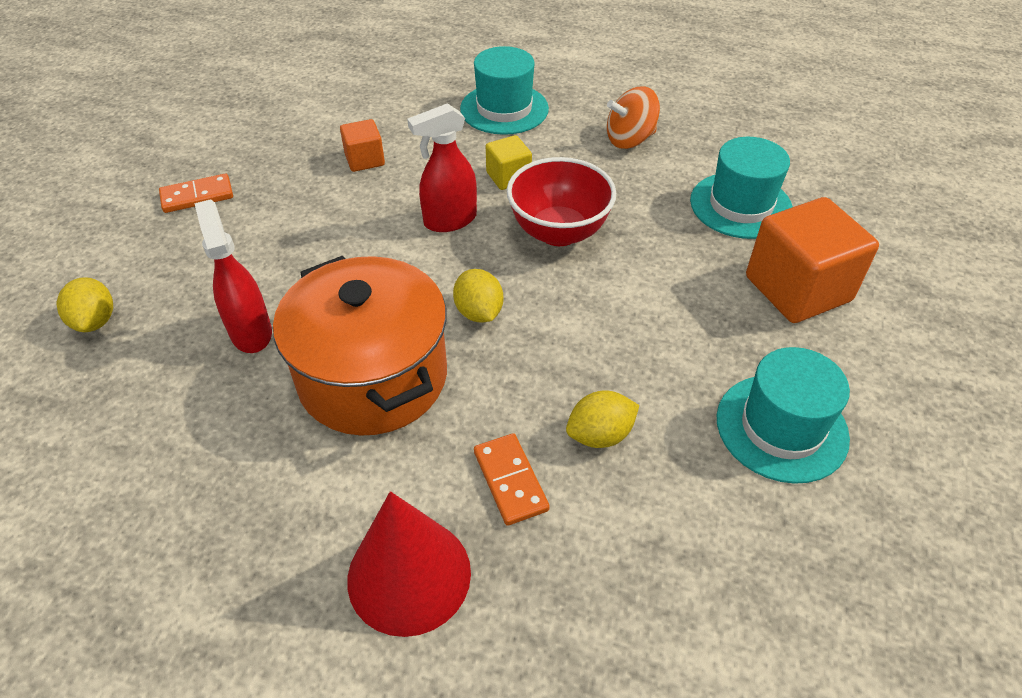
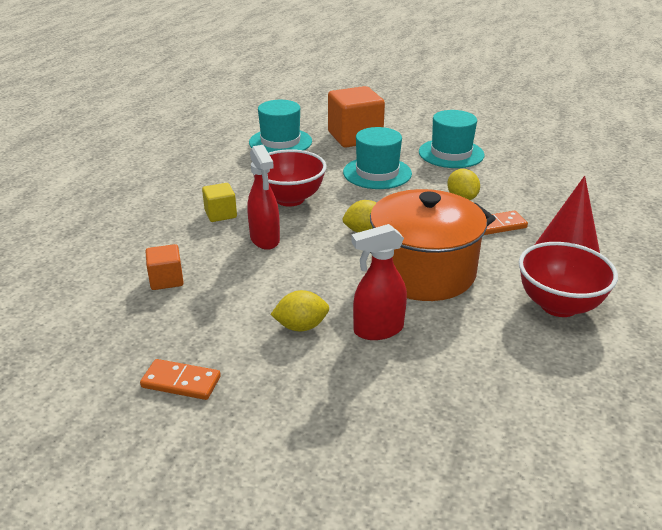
camera: 85 degrees left, 15 degrees down
(95, 321) = (358, 429): yellow lemon -> yellow lemon (301, 326)
(197, 196) = (181, 382): orange domino -> orange domino turned 60 degrees counterclockwise
(275, 541) = (558, 305): none -> red bowl
(504, 109) = (127, 212): turquoise hat -> turquoise hat (377, 173)
(630, 139) = (196, 167): orange spinning top -> none

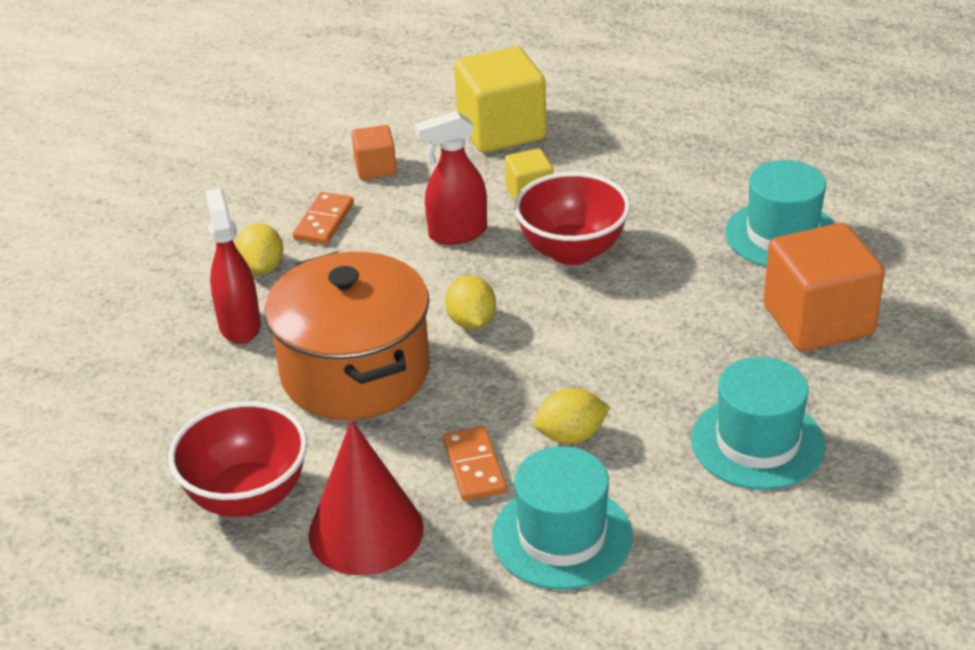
camera: 95 degrees right, 5 degrees up
(133, 226) = (501, 130): none -> yellow cube
(181, 382) = (195, 196): orange domino -> orange domino (323, 221)
(377, 173) = (665, 342): turquoise hat -> turquoise hat (562, 536)

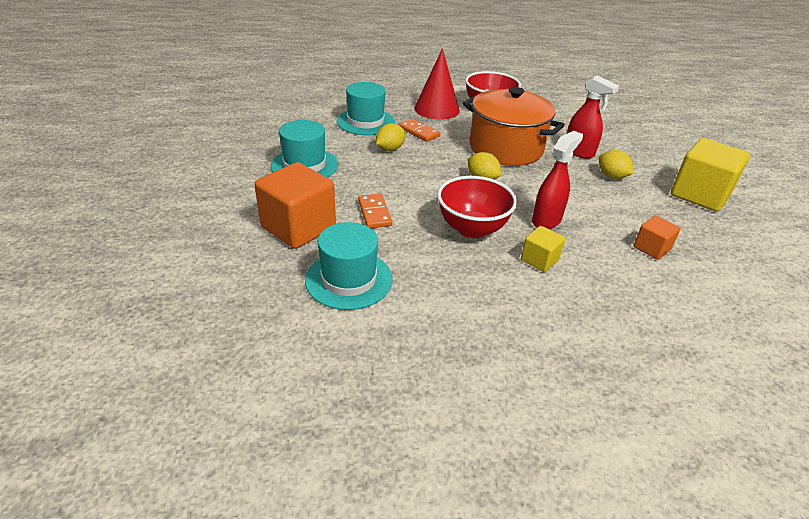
camera: 145 degrees right, 0 degrees up
(323, 221) = (623, 206): orange domino -> orange domino (374, 213)
(501, 130) = (622, 309): yellow cube -> yellow cube (699, 195)

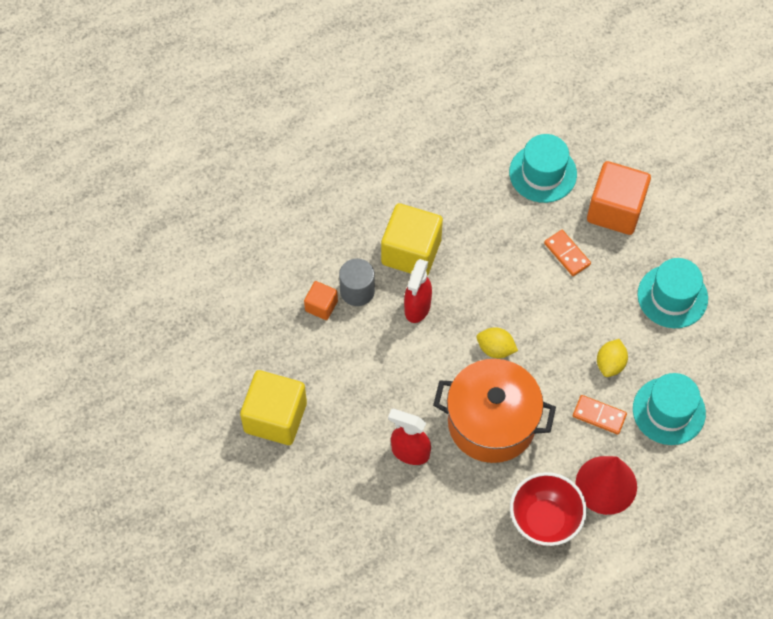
camera: 160 degrees right, 25 degrees up
(472, 229) = (477, 268): red bowl -> none
(539, 260) = (411, 252): yellow cube -> yellow cube, size x1.95
(609, 248) = (357, 291): none -> grey cylinder
(611, 176) = (367, 414): yellow lemon -> none

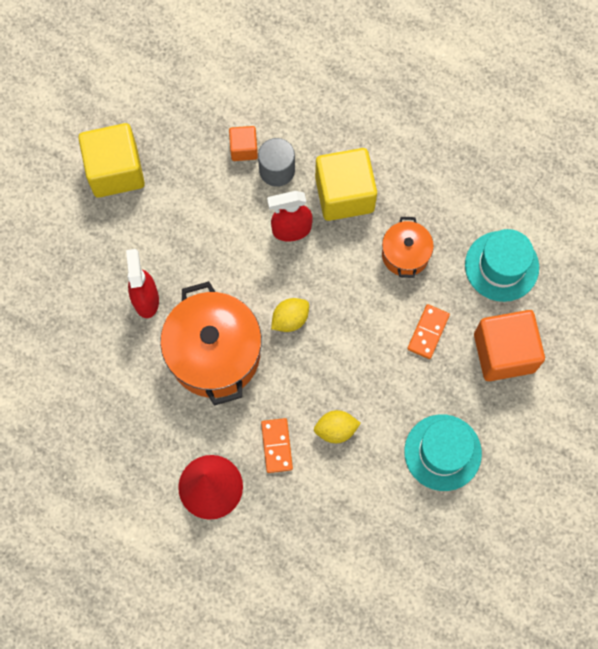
camera: 60 degrees right, 10 degrees up
(491, 235) = (405, 254): none -> orange pot
(495, 349) = (290, 319): yellow lemon -> yellow lemon turned 60 degrees clockwise
(544, 520) = (145, 449): red bowl -> none
(669, 411) = (318, 507): turquoise hat -> none

